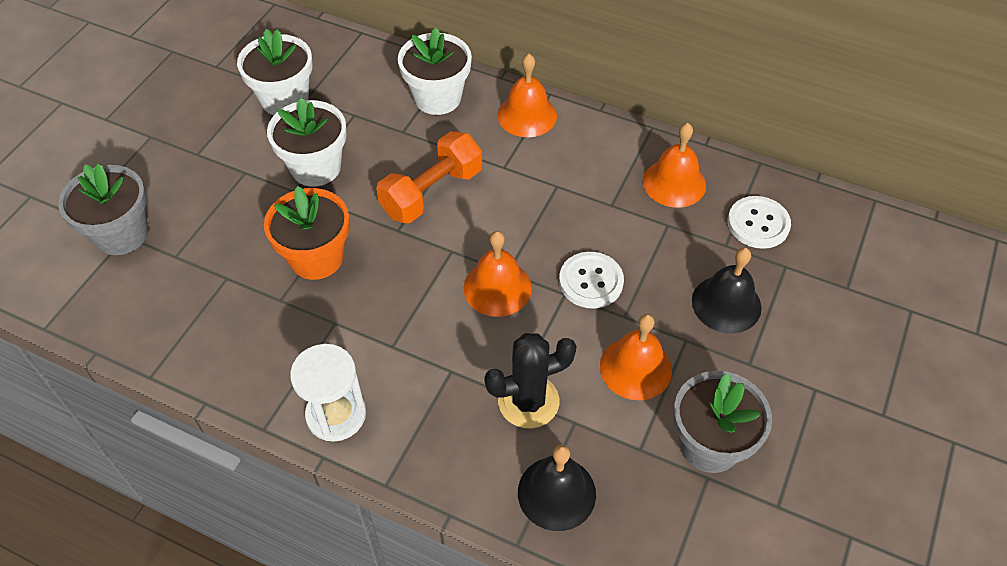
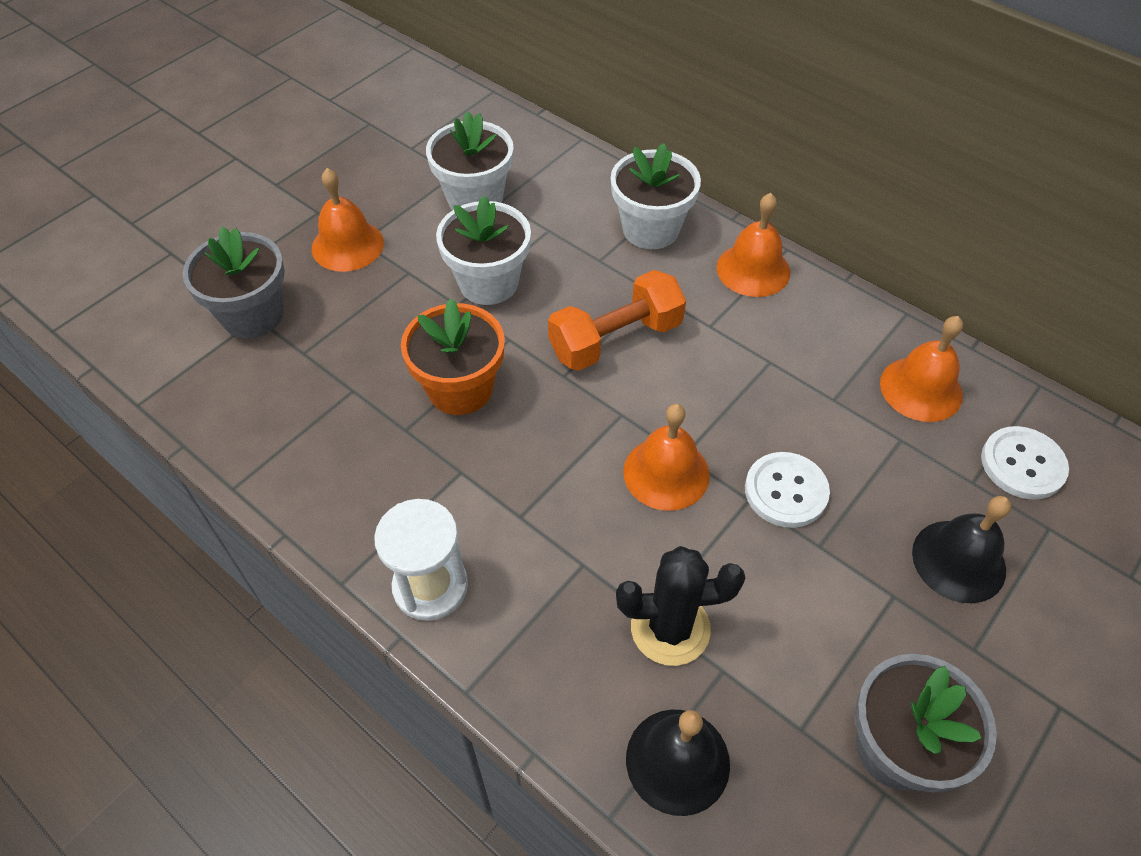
camera: 15 degrees right, 0 degrees up
(635, 368) = (819, 618): orange bell -> orange bell (347, 245)

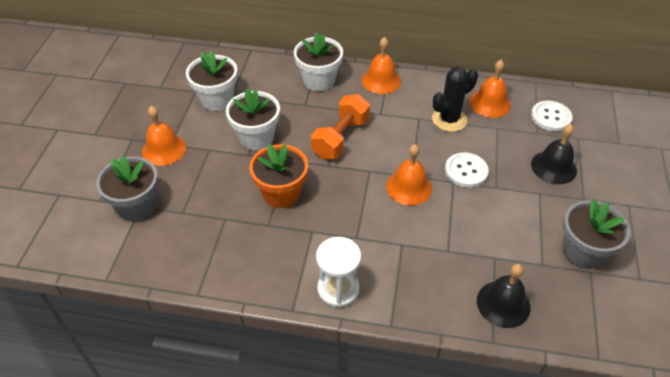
camera: 30 degrees left, 5 degrees down
(670, 628) = (460, 252): black cactus -> black cactus (449, 120)

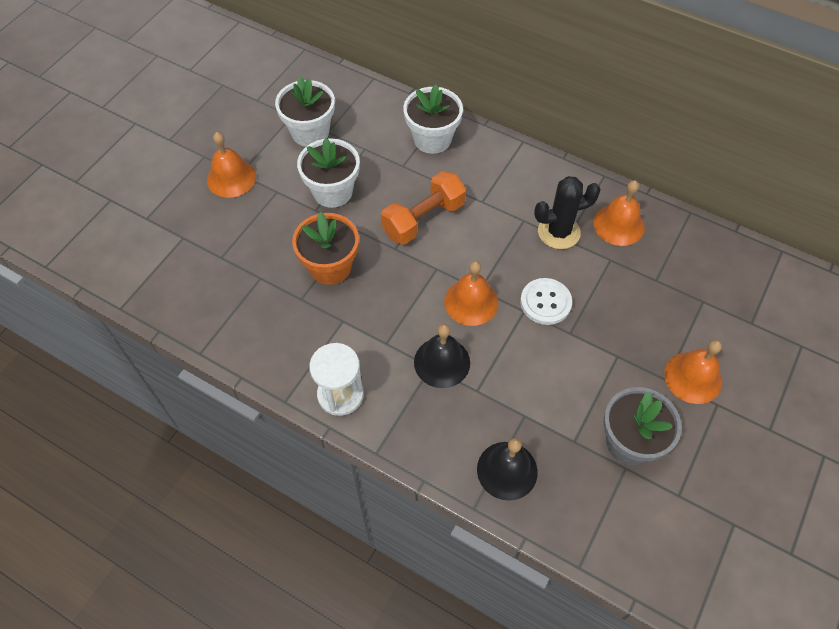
camera: 20 degrees right, 10 degrees up
(137, 206) = (180, 236): grey flower pot -> none
(381, 80) = (503, 159): orange bell -> orange bell (693, 377)
(550, 117) = (684, 264): white button -> none
(554, 167) = (652, 329): black bell -> black bell (442, 362)

